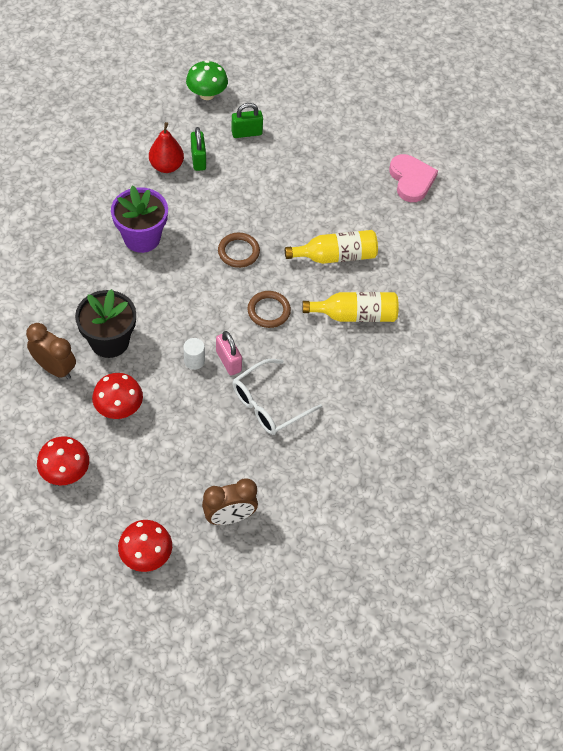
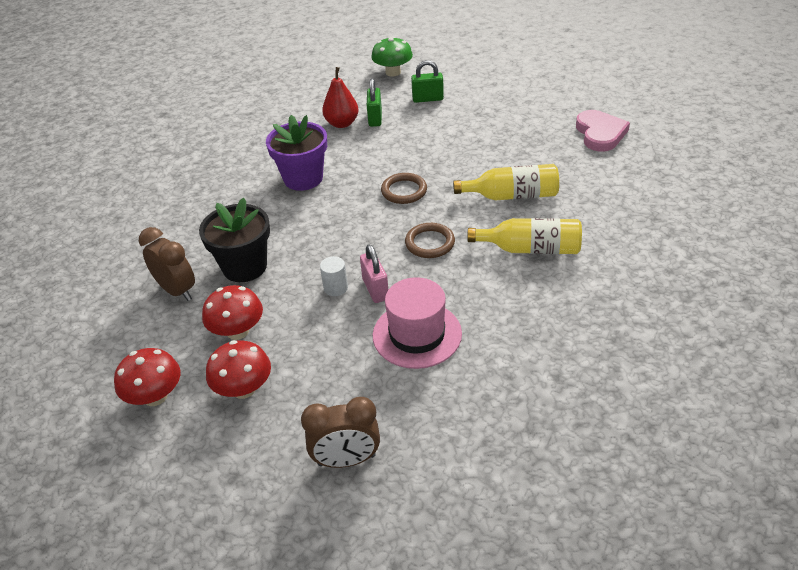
camera: 15 degrees right, 15 degrees down
(146, 555) = (227, 501): red mushroom -> red mushroom (244, 389)
(269, 404) = (417, 334): white glasses -> pink hat

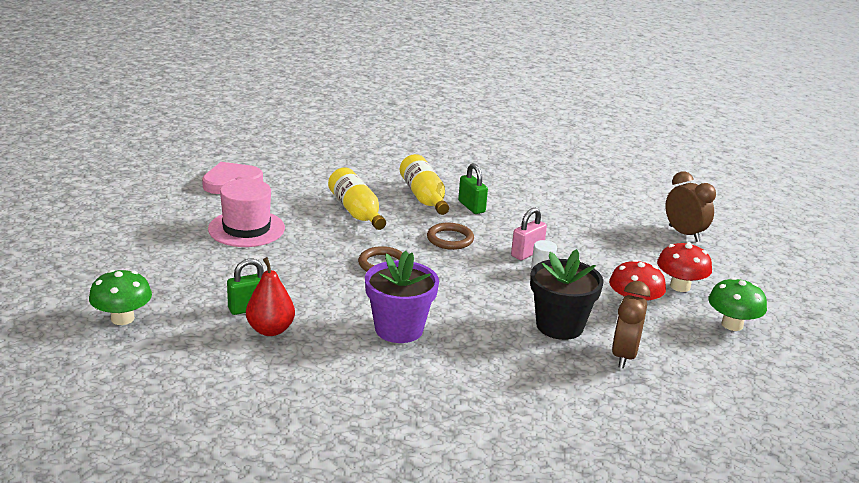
camera: 120 degrees left, 15 degrees down
(155, 396) = (732, 325): red mushroom -> green mushroom
(417, 334) = (557, 228): pink hat -> pink hat (246, 229)
(427, 99) = (190, 281): green padlock -> green padlock (471, 207)

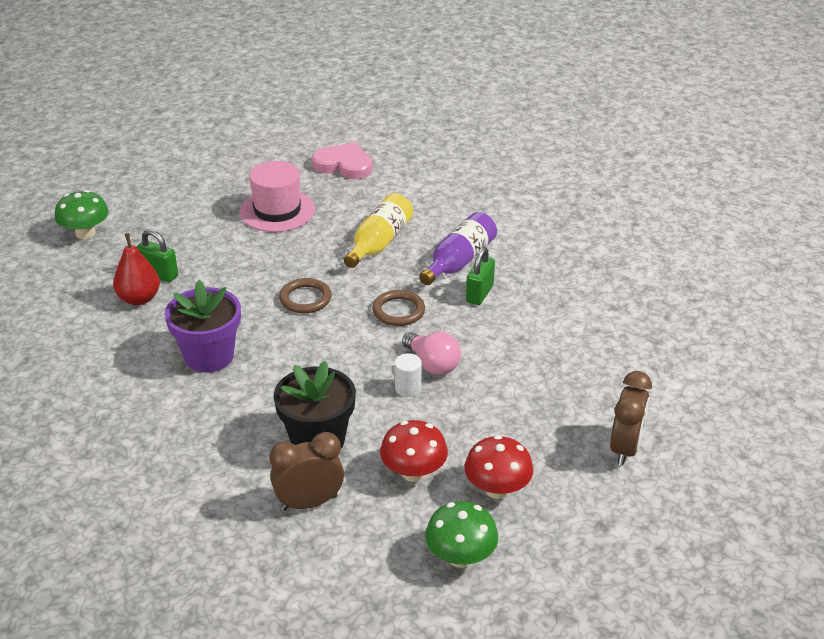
camera: 55 degrees right, 10 degrees up
(424, 197) = (459, 261): yellow bottle -> purple bottle
(527, 253) = (432, 364): pink padlock -> pink light bulb

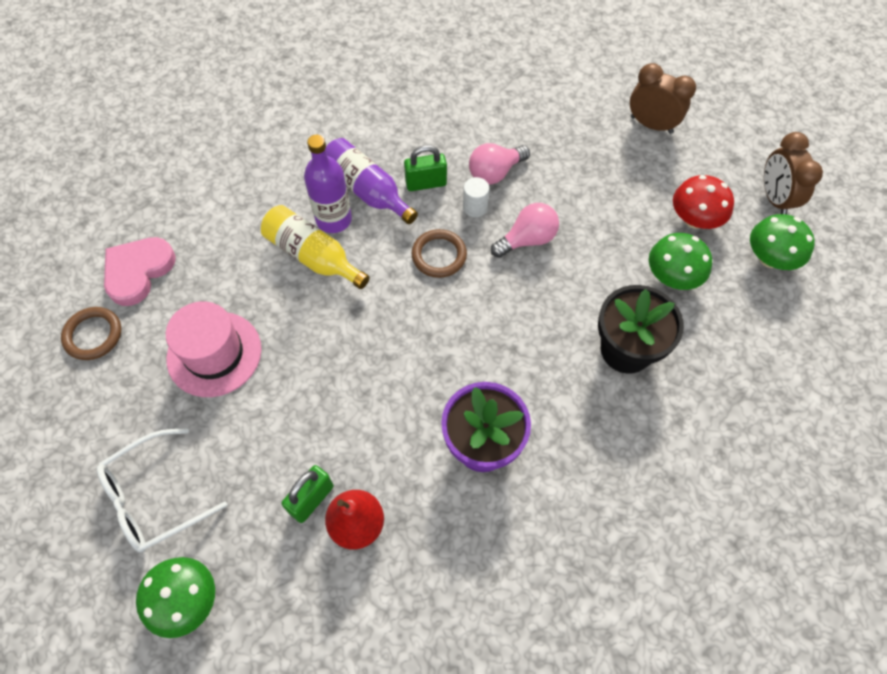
camera: 80 degrees left, 25 degrees up
(159, 207) = (154, 497): none -> white glasses
(305, 299) = (399, 339): brown ring -> brown ring (93, 335)
(309, 502) = (707, 365): brown clock -> brown clock (774, 198)
(408, 388) = (559, 265): white cylinder -> white cylinder (475, 207)
(413, 472) = (672, 277): red mushroom -> green mushroom
(421, 247) = (334, 219): none -> purple bottle
(479, 294) = (426, 183): green padlock -> green padlock turned 45 degrees counterclockwise
(509, 336) = (495, 172): none -> pink light bulb

